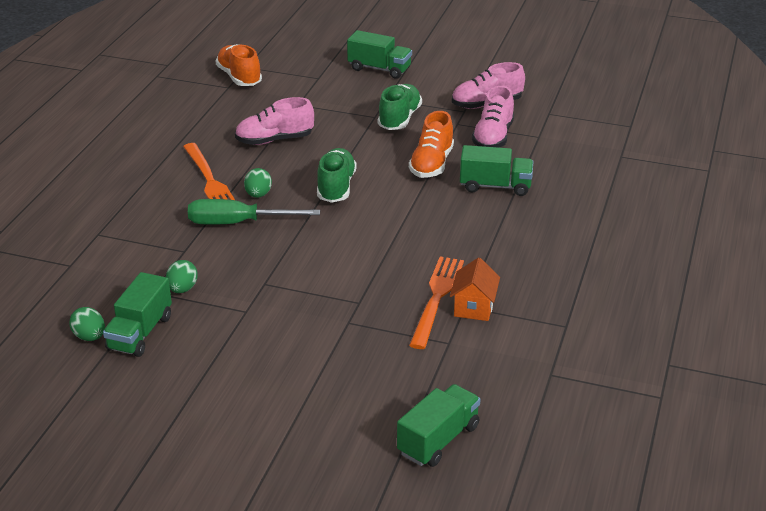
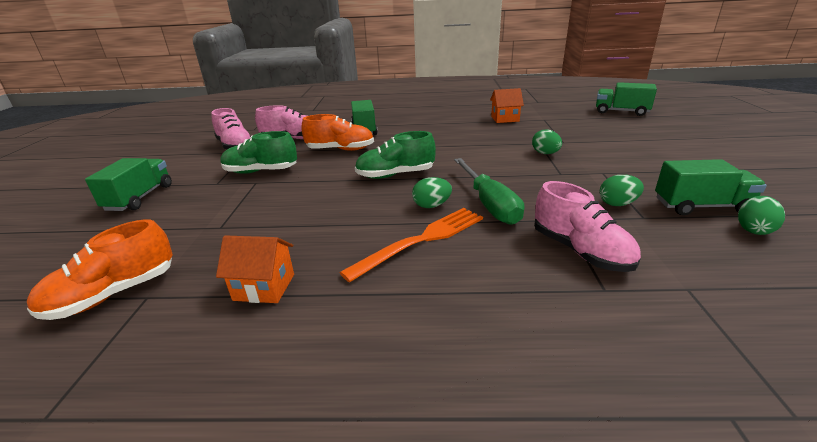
camera: 105 degrees left, 5 degrees down
(205, 121) = (264, 287): none -> orange house
(274, 140) = (313, 222): pink shoe -> pink shoe (580, 251)
(322, 294) = (545, 153): none -> green egg
(437, 297) = (506, 127): orange fork -> none

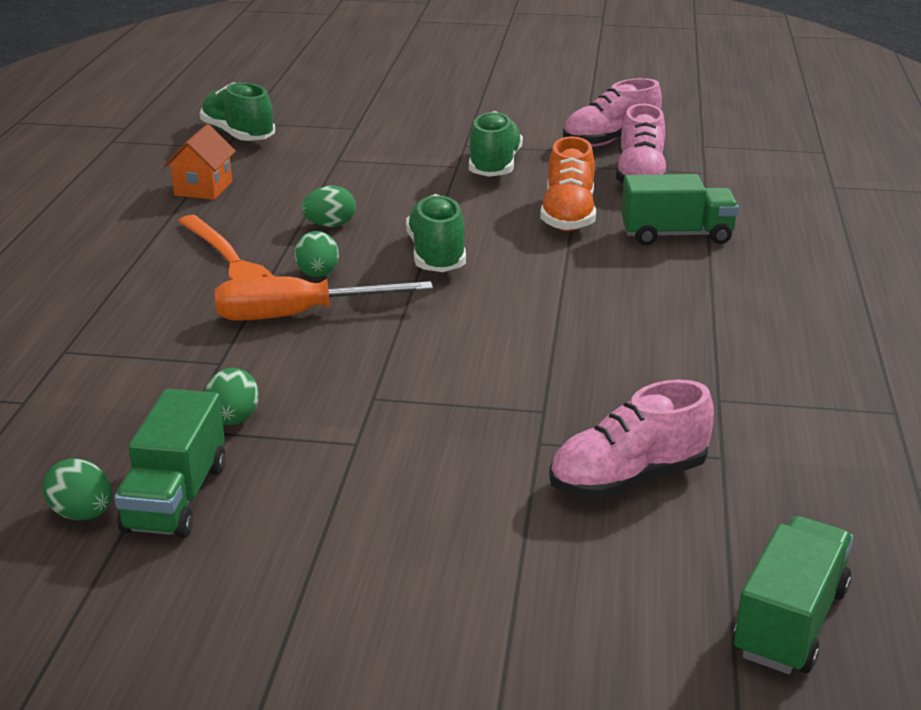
camera: 95 degrees right, 0 degrees up
(113, 294) = (238, 135): orange shoe -> green shoe
(140, 198) = (439, 113): green truck -> none
(489, 204) = (298, 315): green screwdriver -> orange screwdriver
(505, 119) = (734, 400): orange house -> none
(545, 153) = (477, 404): green egg -> green egg (330, 225)
(580, 251) = (139, 355): pink shoe -> pink shoe (628, 479)

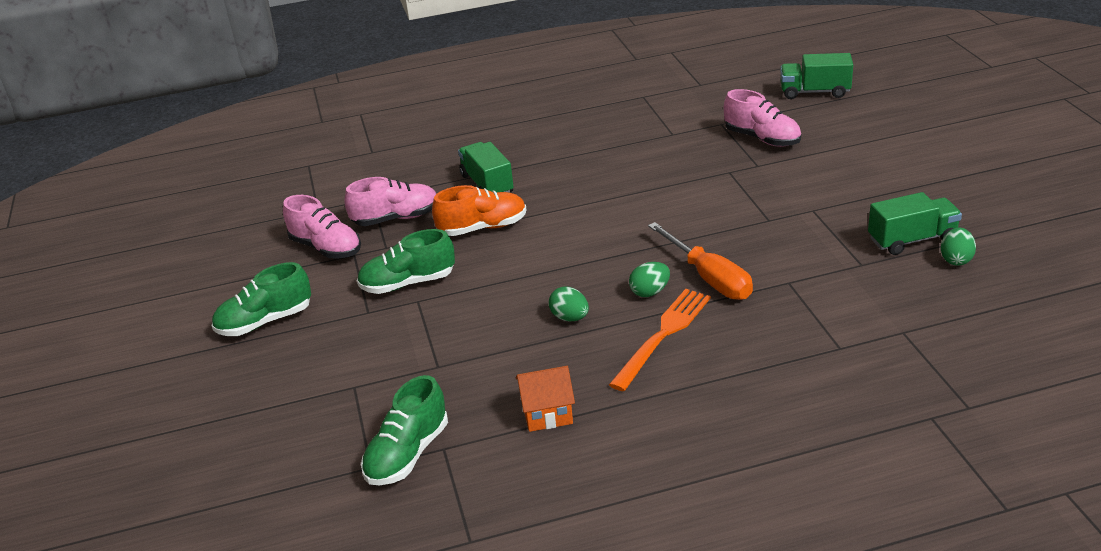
camera: 110 degrees left, 5 degrees up
(233, 420) = (835, 252): green egg -> none
(437, 255) = (583, 257): green shoe -> green shoe (265, 322)

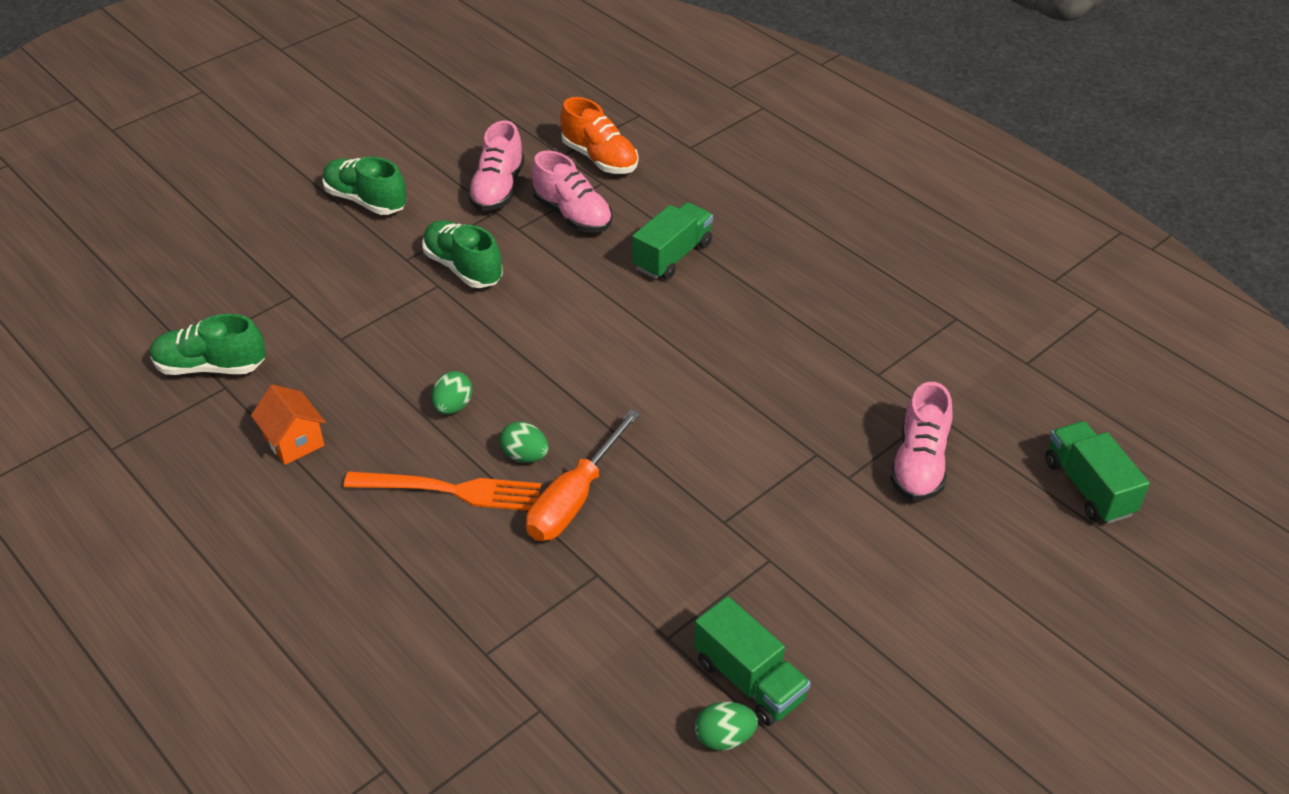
camera: 60 degrees right, 10 degrees up
(483, 228) = (586, 284): orange shoe -> orange shoe (600, 158)

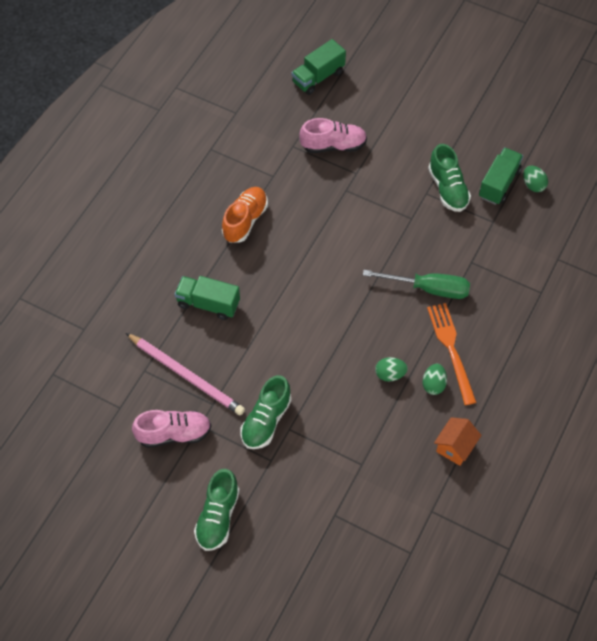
camera: 110 degrees left, 15 degrees up
(211, 367) = (419, 530): green shoe -> green shoe (448, 189)
(525, 456) = (410, 323): green egg -> green egg (433, 384)
(573, 215) = (186, 376): pink shoe -> pink pencil
(574, 499) = (428, 288): orange screwdriver -> green screwdriver
(600, 158) = (116, 381): orange shoe -> orange shoe (245, 220)

